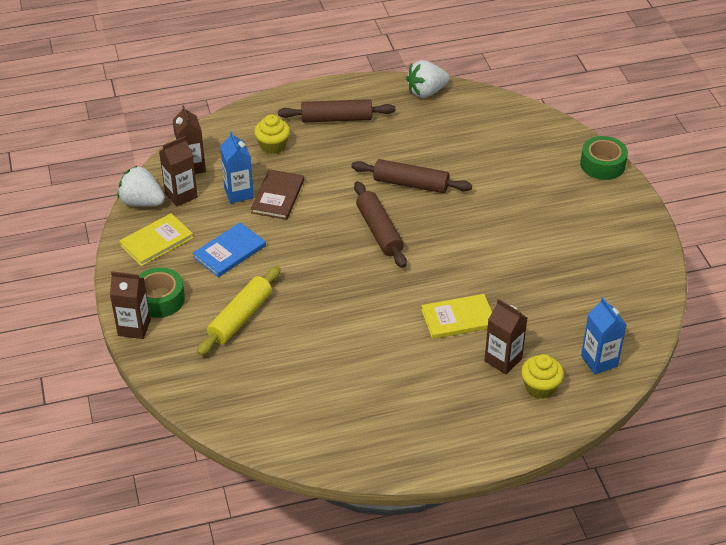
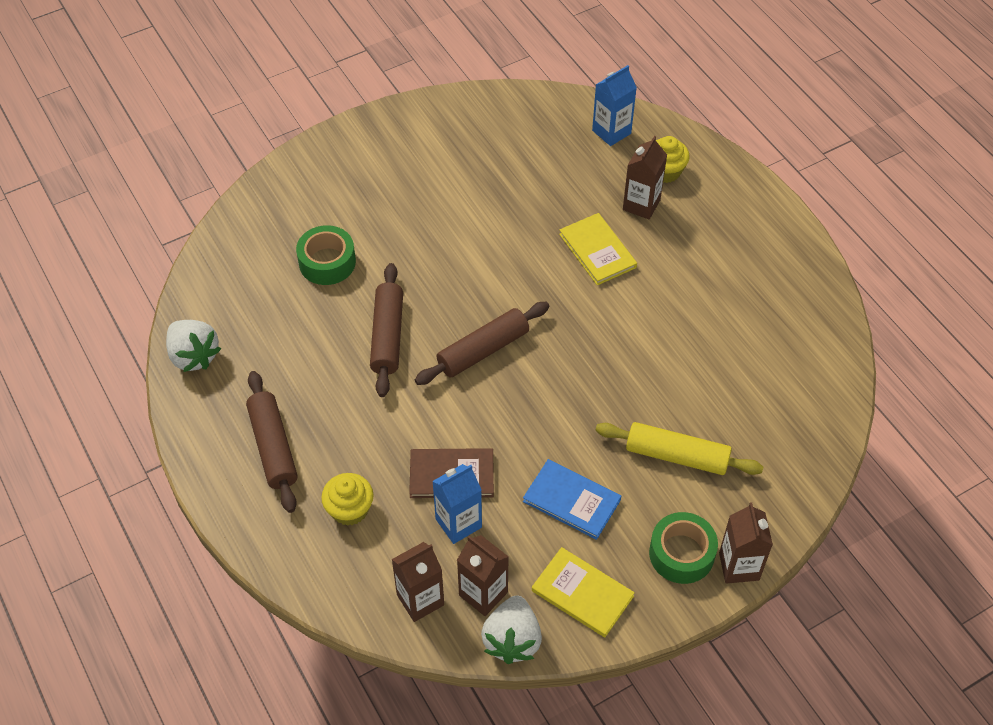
camera: 105 degrees left, 10 degrees up
(602, 164) = (303, 161): green tape -> green tape (327, 262)

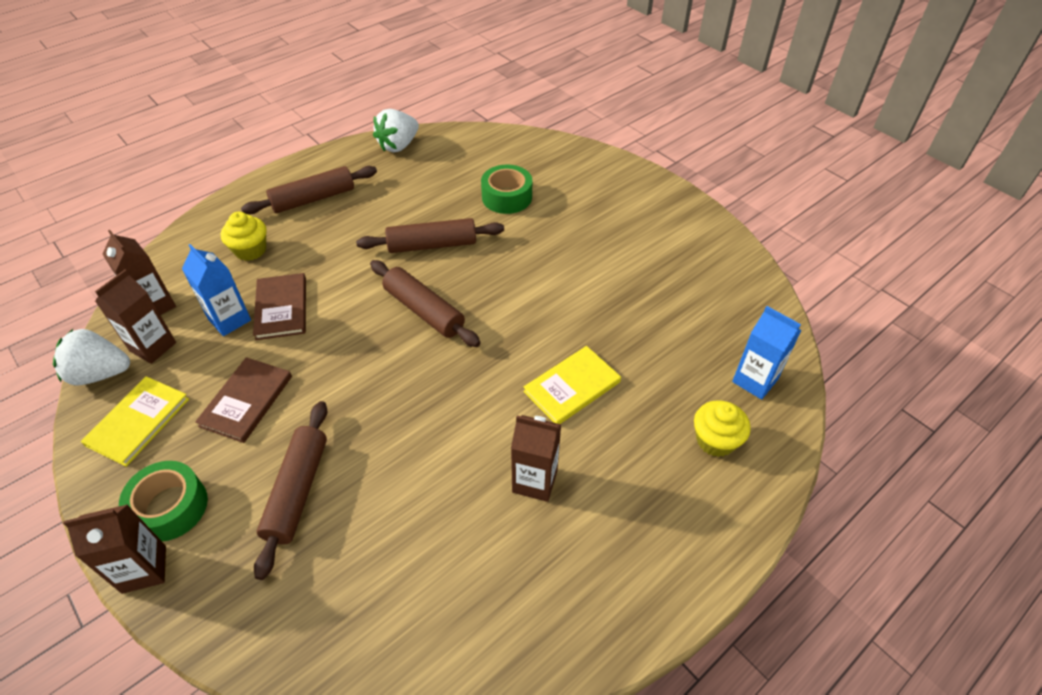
camera: 80 degrees right, 5 degrees down
(572, 500) = (246, 401): blue book -> brown book
(641, 205) = (653, 421): brown carton -> brown carton (535, 481)
(676, 456) = (297, 491): yellow rolling pin -> brown rolling pin

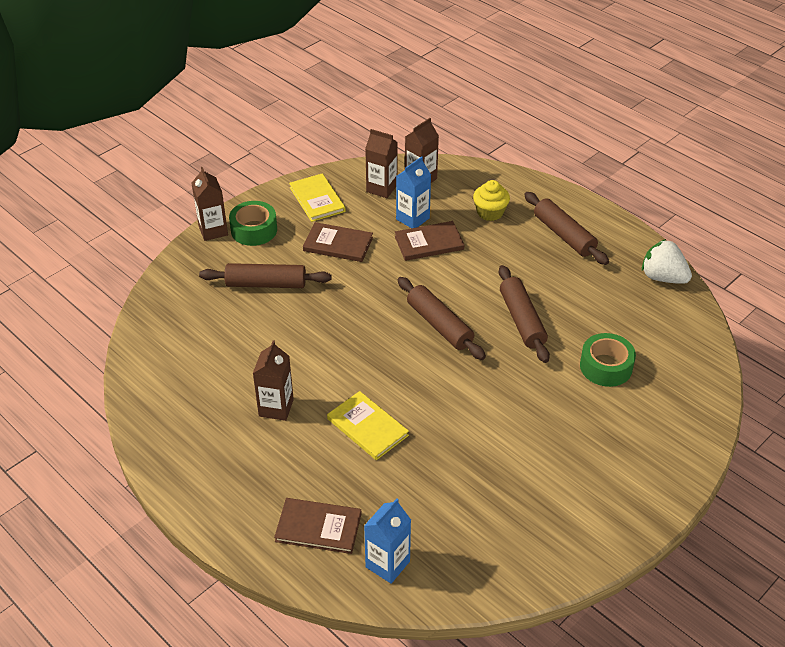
camera: 85 degrees right, 5 degrees down
(100, 373) = (355, 172): white strawberry -> none
(138, 422) = (317, 199): yellow book -> yellow book turned 45 degrees clockwise
(424, 311) = (439, 325): brown rolling pin -> brown rolling pin turned 75 degrees counterclockwise
(715, 440) = (318, 527): yellow cupcake -> brown book

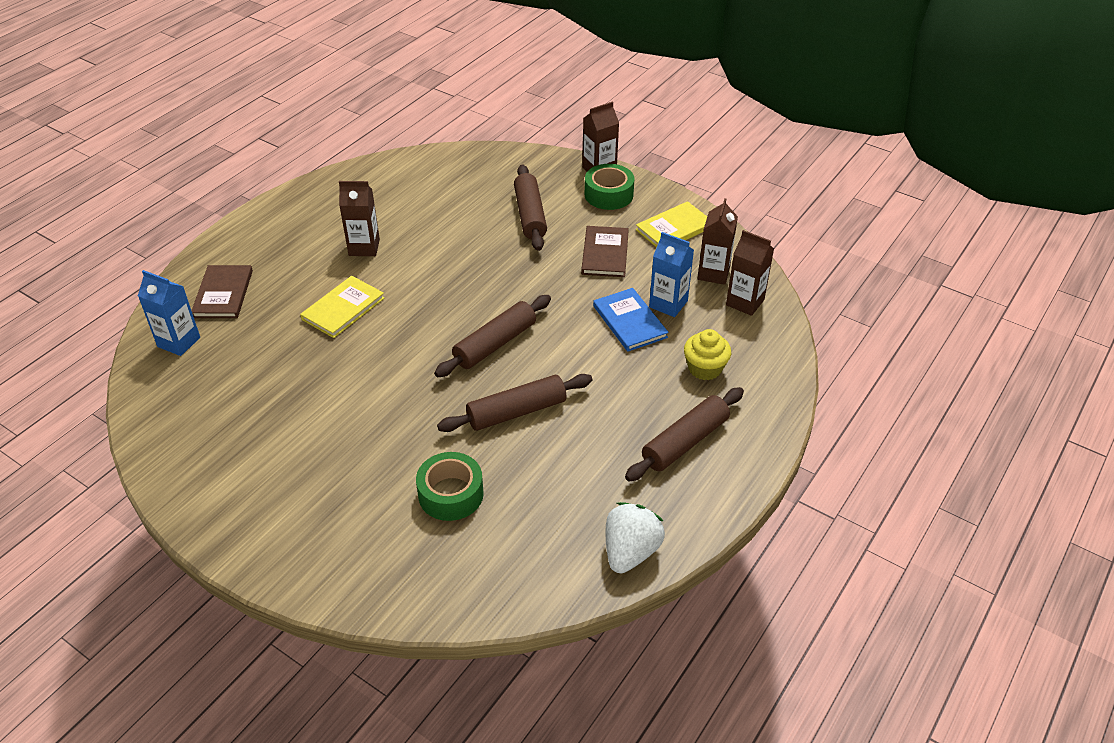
camera: 80 degrees right, 0 degrees up
(429, 243) = (629, 321): brown book -> blue book

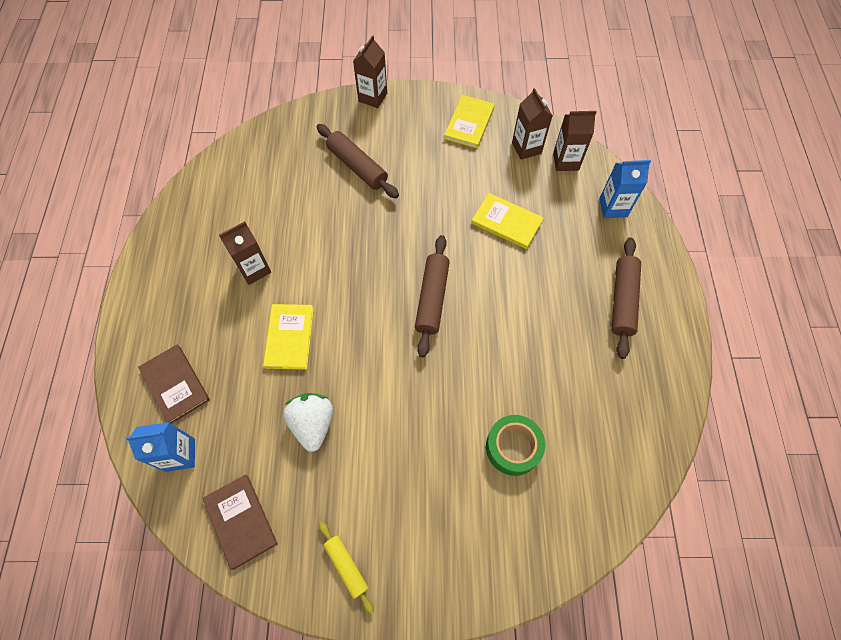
camera: 35 degrees left, 20 degrees up
(221, 492) = (346, 566): none -> yellow rolling pin
(516, 412) = (497, 348): brown rolling pin -> none
(605, 253) = (440, 172): brown book -> brown book (240, 521)
(608, 194) = (398, 117): green tape -> none
(629, 321) = (506, 222): blue book -> yellow book
(630, 552) = (662, 410): white strawberry -> white strawberry (313, 424)
(668, 304) = (519, 192): blue carton -> blue carton (613, 207)
(705, 368) = (585, 232): yellow cupcake -> none

